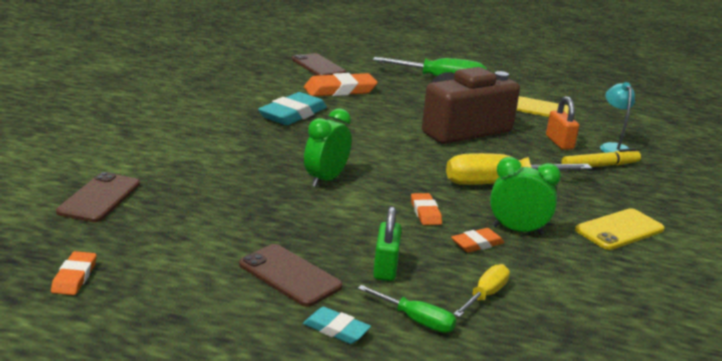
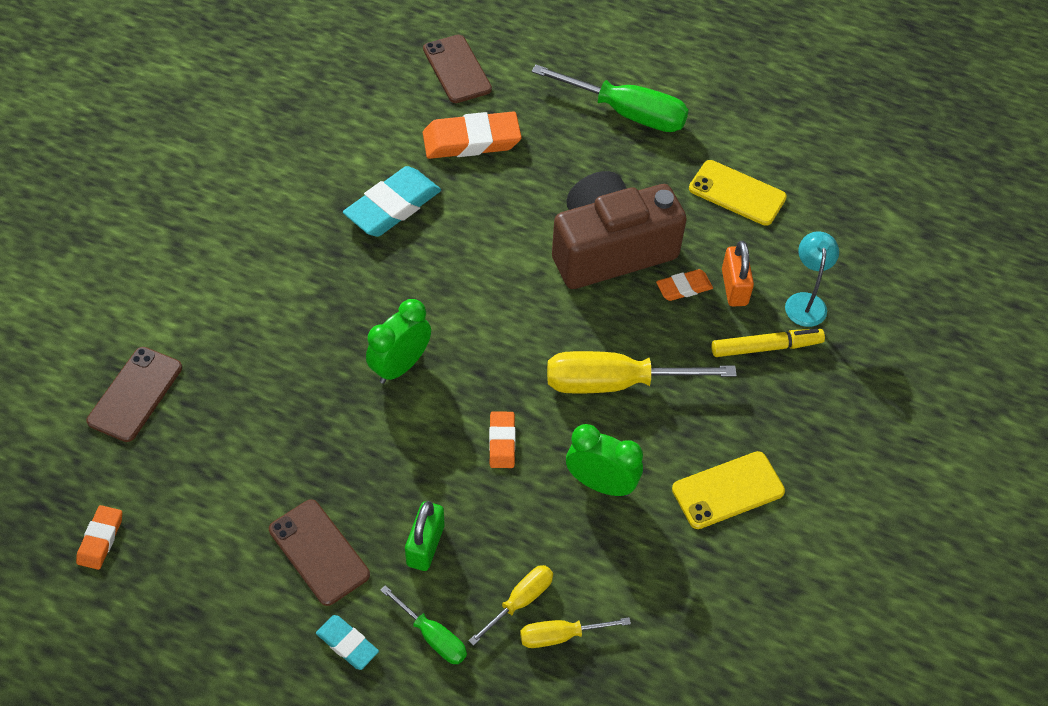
camera: 10 degrees right, 30 degrees up
(477, 244) = (543, 508): orange eraser -> orange eraser (684, 287)
(533, 313) = (561, 635): none -> yellow screwdriver

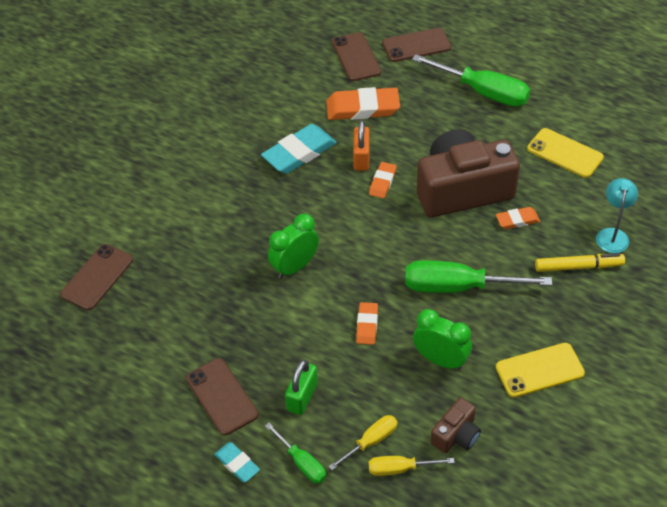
camera: 10 degrees right, 5 degrees down
(100, 539) = (62, 377): orange eraser -> orange eraser (382, 182)
(534, 50) = (416, 45): none -> brown phone
(616, 383) = (458, 287): yellow screwdriver -> green screwdriver
(629, 585) = (456, 435): none -> brown camera
(734, 287) = (557, 222): orange padlock -> orange padlock (361, 158)

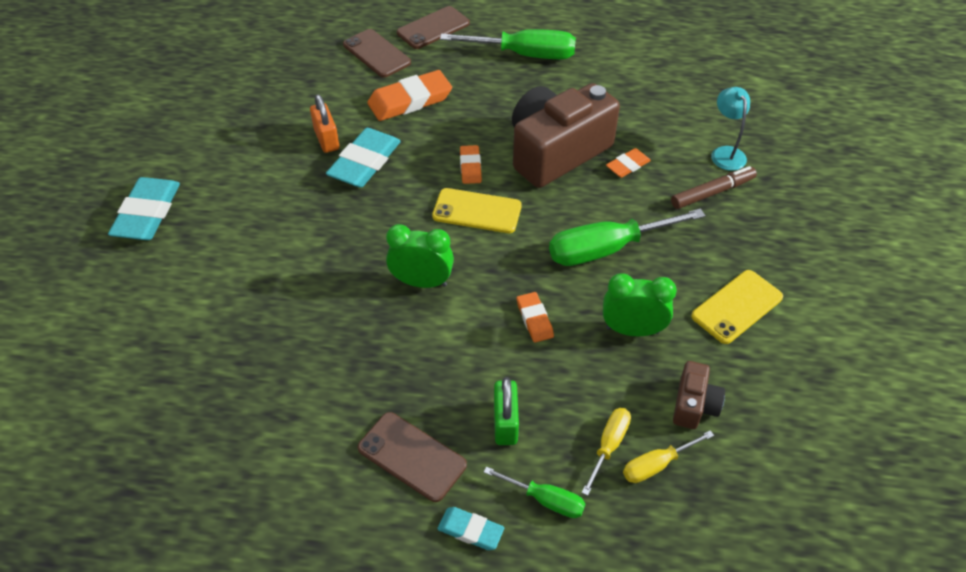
camera: 25 degrees left, 0 degrees up
(97, 277) = (189, 367): brown phone -> none
(117, 147) = (147, 213): none -> turquoise eraser
(295, 267) = (422, 282): green clock -> green clock turned 75 degrees clockwise
(361, 158) = (435, 149): orange padlock -> orange padlock (326, 139)
(565, 153) = (635, 90): yellow phone -> yellow phone (477, 211)
(578, 267) = (712, 192): yellow marker -> brown marker

